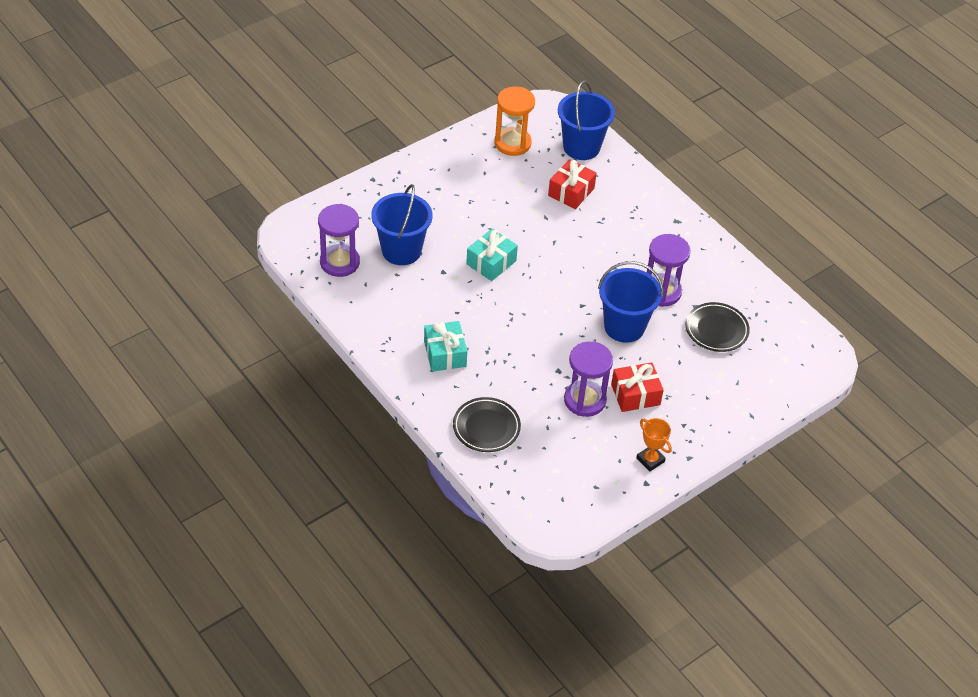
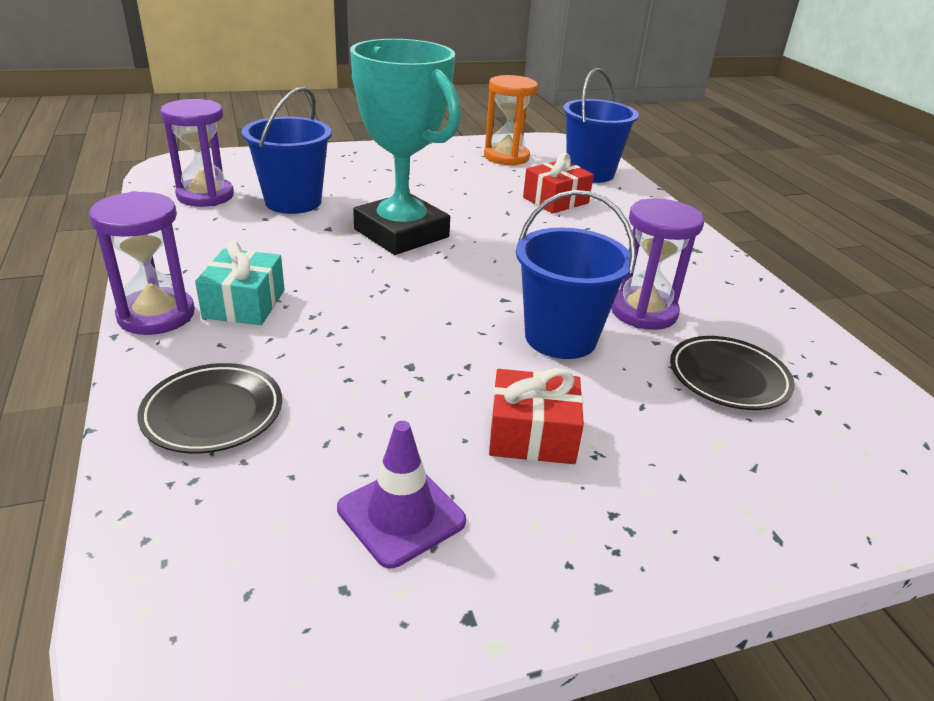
camera: 20 degrees right, 15 degrees down
(491, 262) = (401, 233): turquoise gift -> turquoise trophy
(585, 400) = (428, 419): purple hourglass -> purple hourglass (156, 315)
(600, 451) = (401, 515): none -> purple traffic cone
(650, 460) = (505, 566): orange trophy -> none

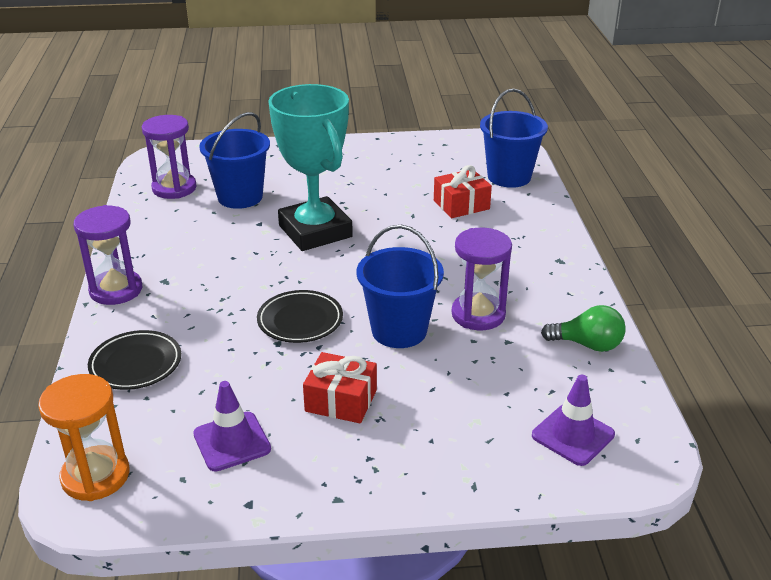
camera: 15 degrees right, 0 degrees up
(244, 304) = (178, 285): turquoise gift -> none
(506, 157) = (440, 156): orange hourglass -> orange hourglass (95, 476)
(728, 378) = (513, 374): black plate -> black plate (300, 320)
(788, 336) = (587, 345): none -> green light bulb
(850, 448) = (573, 435): none -> purple traffic cone

